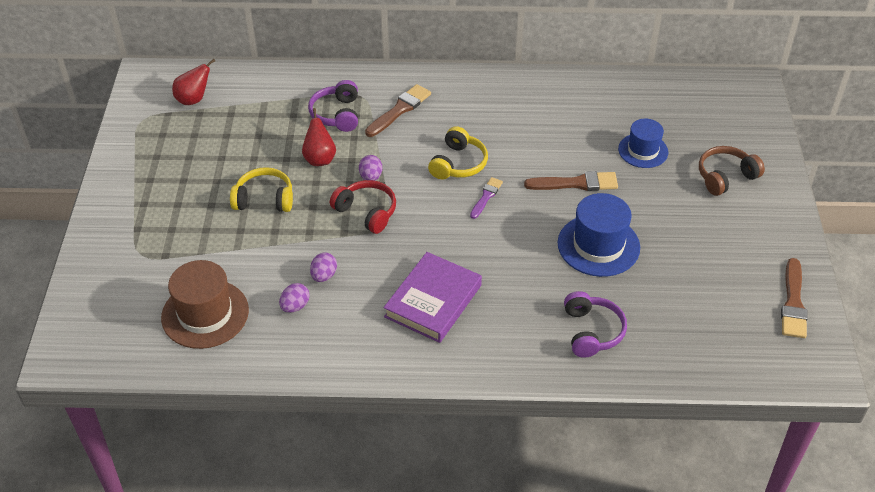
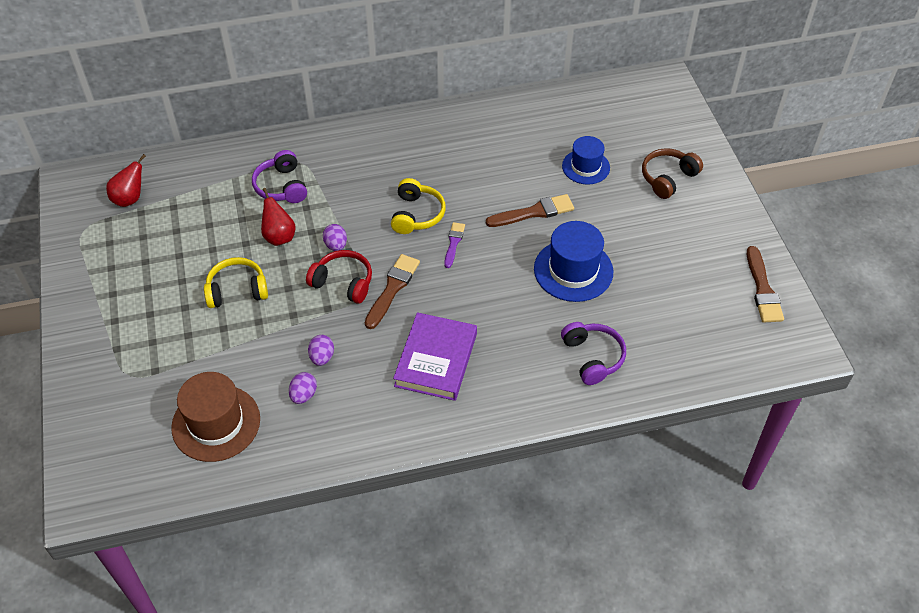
camera: 15 degrees left, 5 degrees up
(399, 110) = (342, 170): brown brush -> brown brush (392, 289)

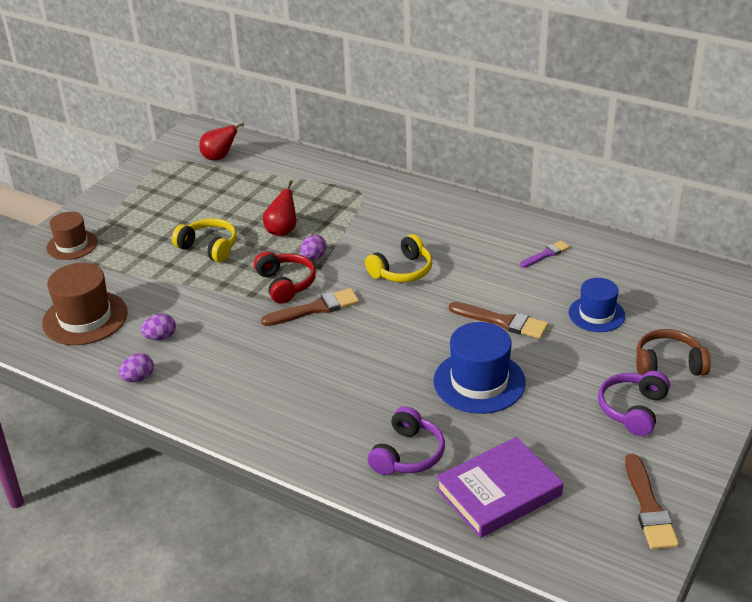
camera: 45 degrees right, 15 degrees down
(107, 366) = (72, 245): none -> brown hat
(281, 186) = (327, 201): purple headphones -> purple headphones (632, 409)
(322, 357) = (205, 322): purple egg -> purple egg (138, 378)
(436, 360) = (281, 374): purple book -> purple book (498, 492)
(453, 243) = (404, 306): purple brush -> purple brush (546, 254)
(762, 289) = (648, 507): brown brush -> brown brush turned 45 degrees counterclockwise

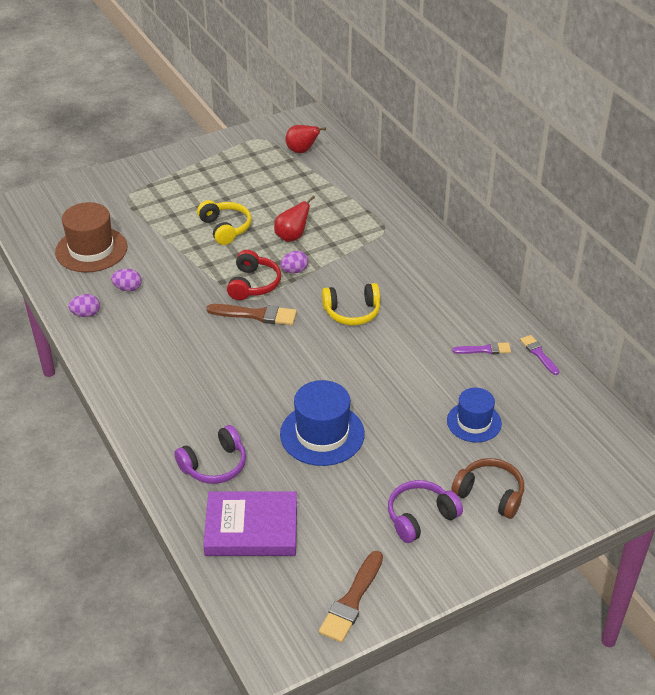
camera: 30 degrees right, 5 degrees up
(72, 245) = (132, 185): brown hat -> none
(502, 321) = (389, 392): brown brush -> none
(592, 240) = (539, 354): none -> purple brush

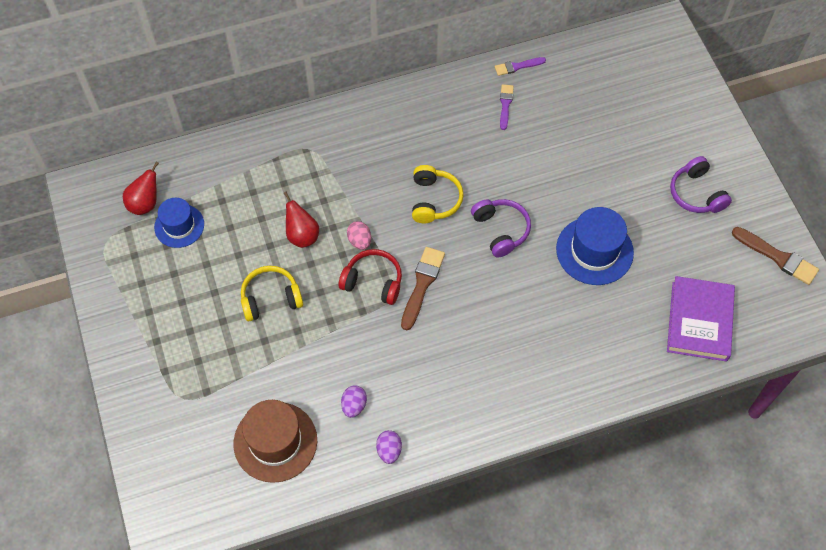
camera: 80 degrees left, 20 degrees up
(214, 465) = (623, 343): purple headphones -> purple headphones (501, 230)
(294, 271) = (359, 241): purple egg -> pink egg
(474, 422) = (594, 133): blue hat -> blue hat (179, 226)
(490, 494) = (676, 140): brown headphones -> none

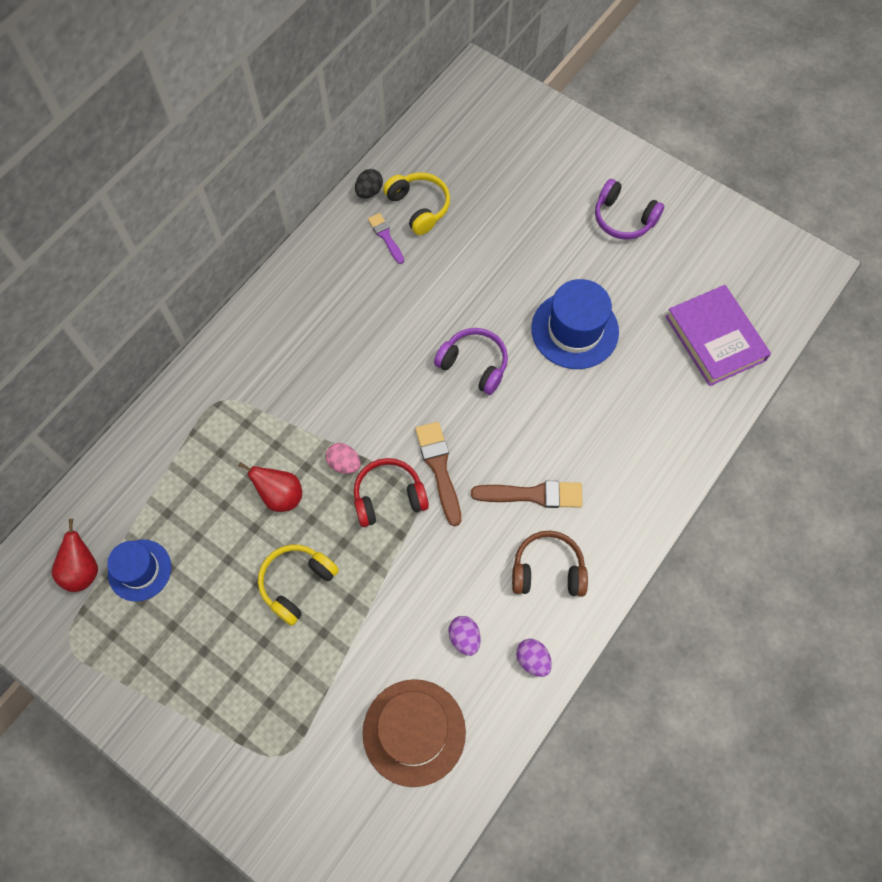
camera: 35 degrees left, 5 degrees up
(434, 200) = (387, 374): yellow headphones -> yellow headphones (419, 207)
(445, 400) = (547, 570): none -> brown headphones
(517, 66) = (369, 191): purple brush -> black egg
(777, 257) = (735, 235): brown brush -> brown brush (532, 495)

